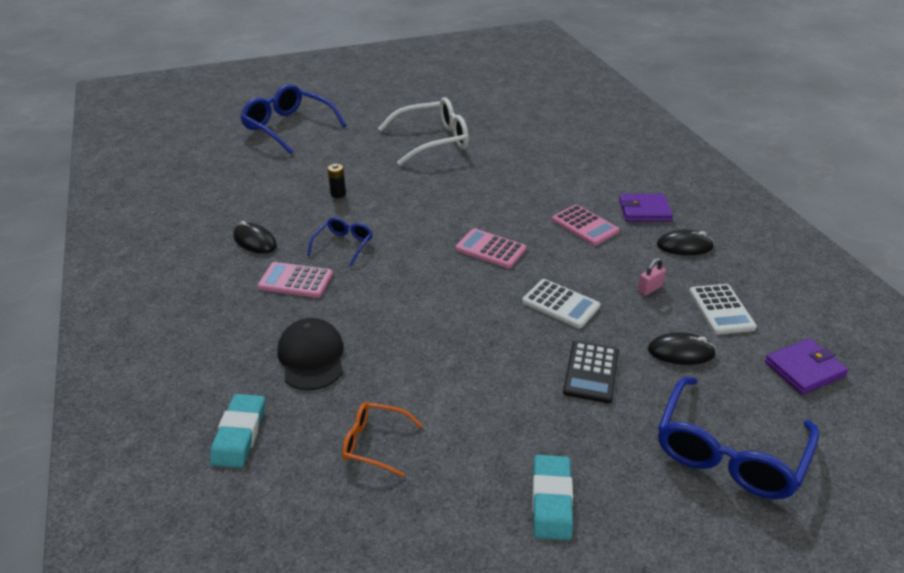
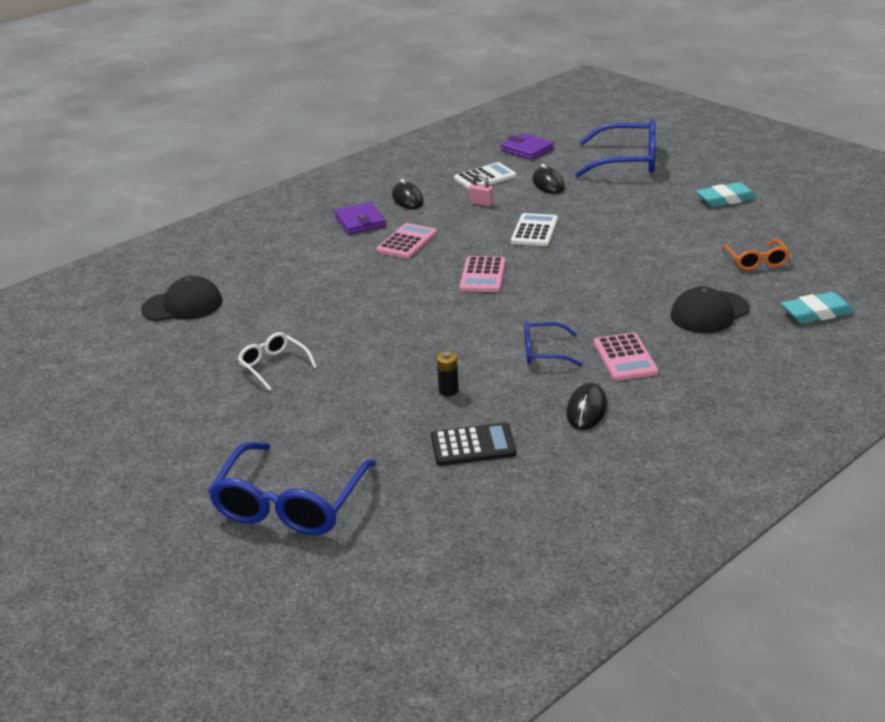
camera: 110 degrees left, 5 degrees down
(433, 141) = (274, 366): white glasses -> white glasses, size x0.53
(544, 121) = (183, 305): none -> black cap
(591, 372) = (601, 207): black calculator -> black calculator (473, 445)

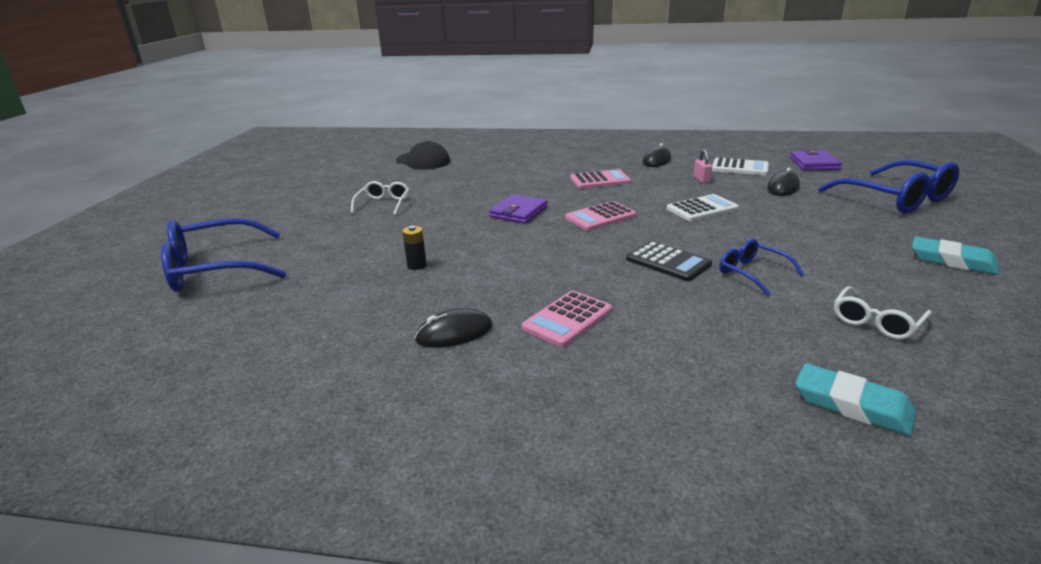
camera: 50 degrees right, 5 degrees down
(360, 221) = (599, 160): purple wallet -> purple wallet (519, 212)
(473, 445) = (345, 304): black calculator -> black calculator (668, 262)
(544, 352) = (523, 280): blue glasses -> blue glasses (752, 273)
(709, 312) = (722, 333): black cap -> none
(756, 261) = (876, 322): orange glasses -> white glasses

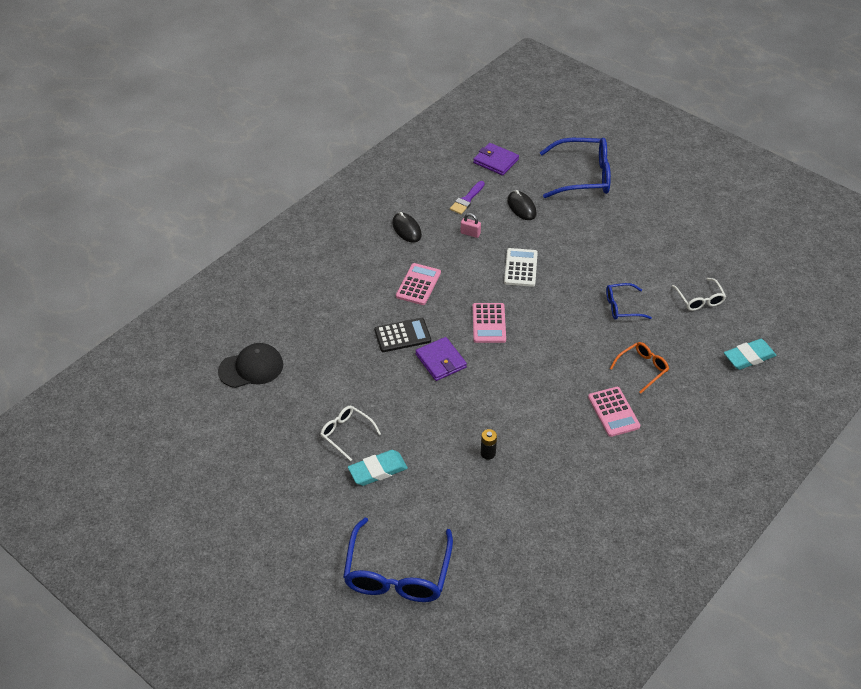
camera: 60 degrees left, 20 degrees up
(454, 333) = (593, 467): black mouse -> none
(668, 262) = (581, 332): black calculator -> black calculator (402, 335)
(672, 317) = (642, 368): none -> orange glasses
(740, 168) = (467, 200): white calculator -> purple brush
(952, 261) = (669, 224): turquoise eraser -> turquoise eraser (377, 470)

